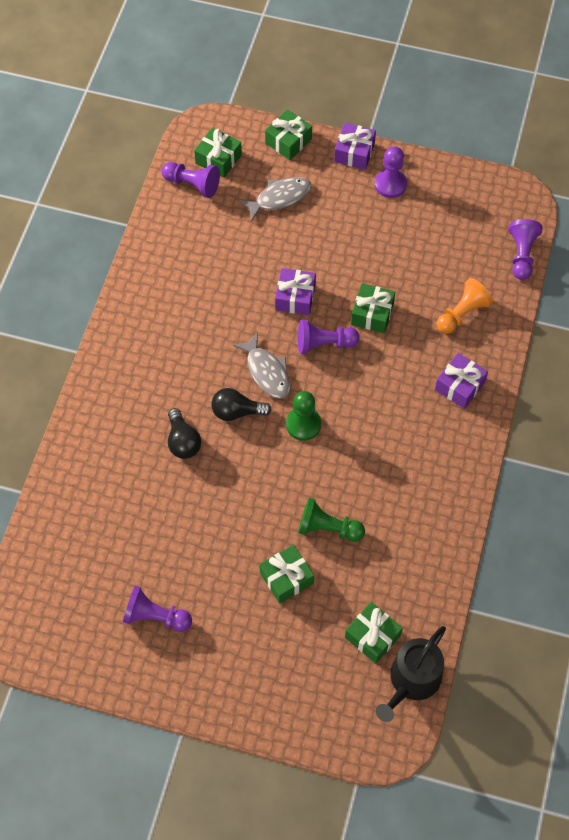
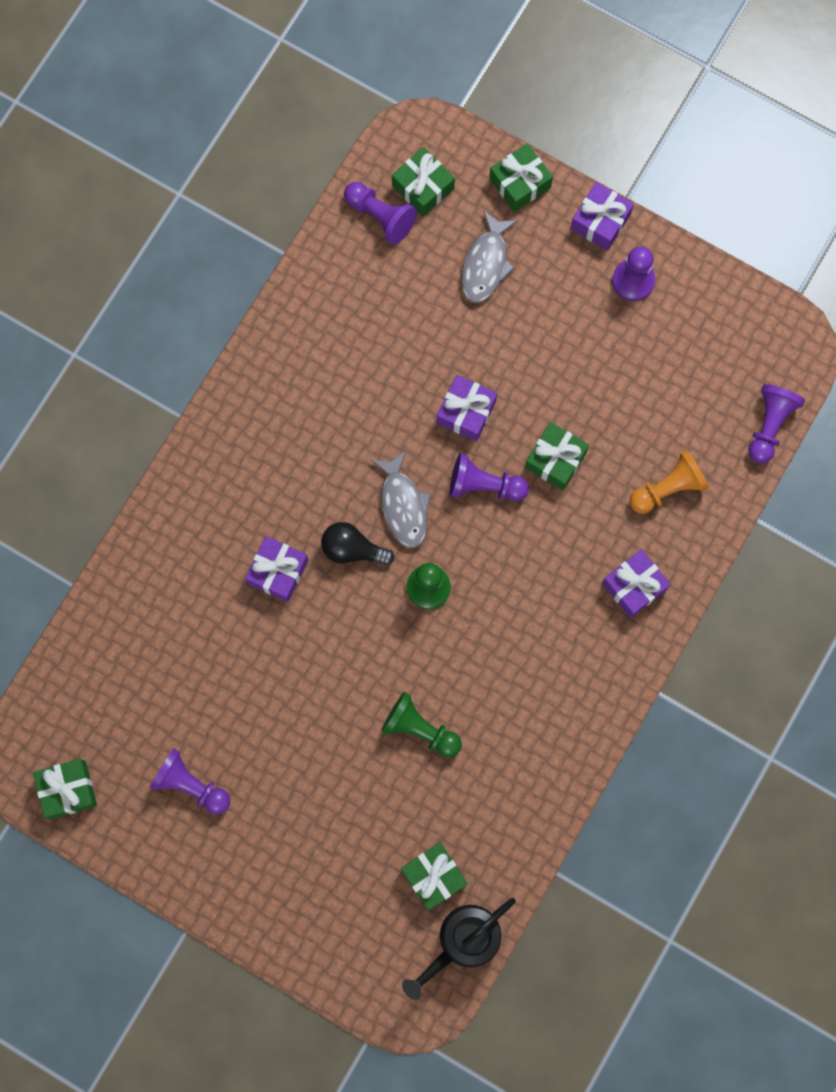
camera: 15 degrees right, 15 degrees up
(183, 441) = (278, 571): black light bulb -> purple gift
(280, 198) = (486, 264): grey fish -> grey fish turned 120 degrees clockwise
(286, 578) = (354, 778): green gift -> green gift (68, 790)

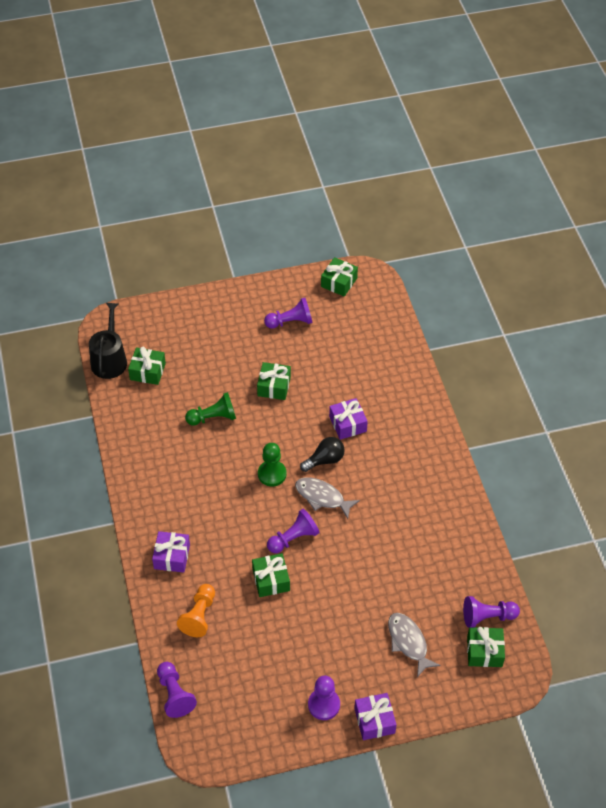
camera: 135 degrees right, 25 degrees down
(466, 412) = (339, 563): purple gift -> none
(520, 183) = (438, 701): green gift -> green gift (274, 386)

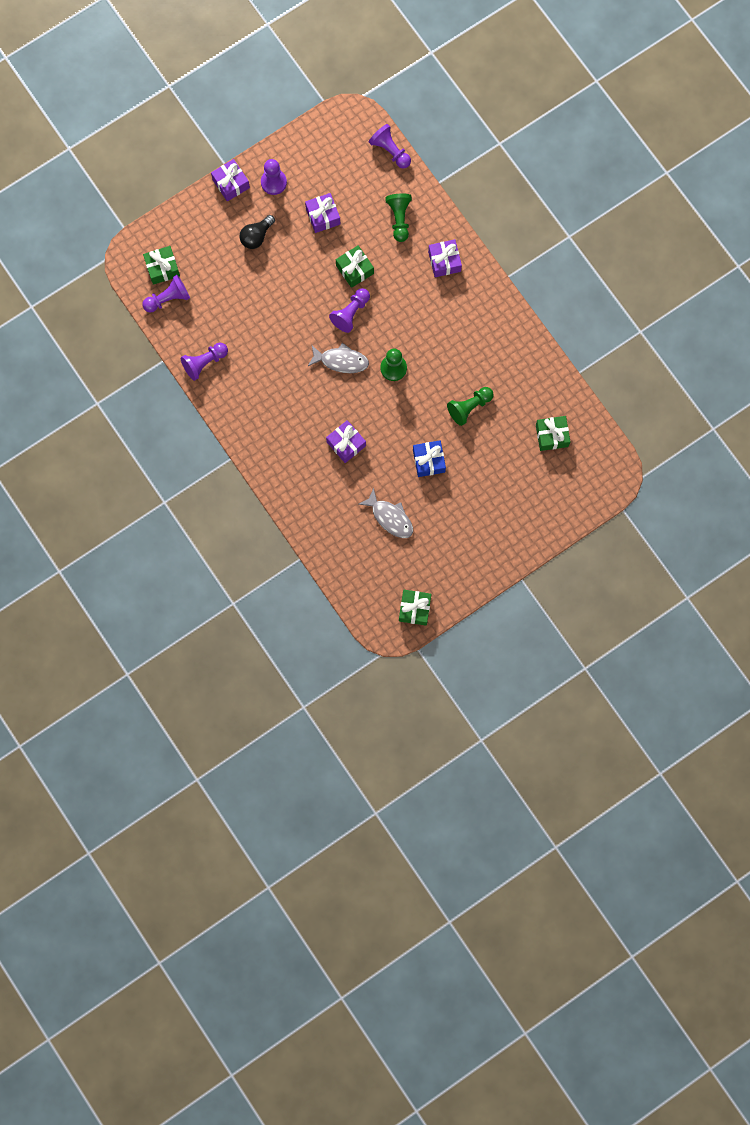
camera: 160 degrees right, 25 degrees up
(109, 359) = (593, 436): black watering can -> none
(199, 616) = (399, 219): orange pawn -> green pawn
(274, 386) = (428, 461): green gift -> blue gift
(282, 647) = (323, 216): none -> purple gift
(290, 322) = (443, 541): purple pawn -> purple pawn (204, 363)
(325, 460) = (353, 398): black light bulb -> black light bulb (256, 236)
(408, 642) = (225, 255): grey fish -> grey fish (390, 517)

